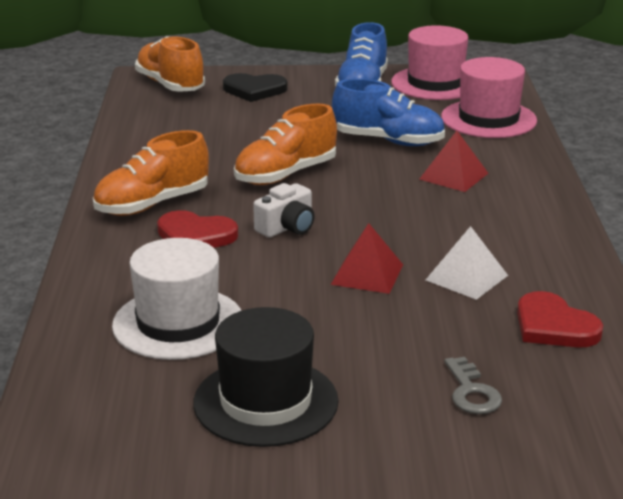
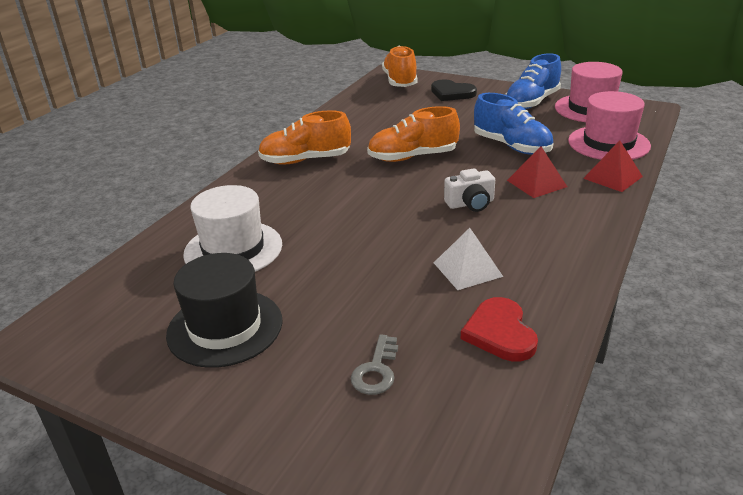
camera: 30 degrees right, 5 degrees up
(195, 236) = (309, 188): red heart -> none
(287, 227) = (374, 196): white camera -> white camera (470, 203)
(367, 274) = (394, 246): red pyramid -> red pyramid (612, 177)

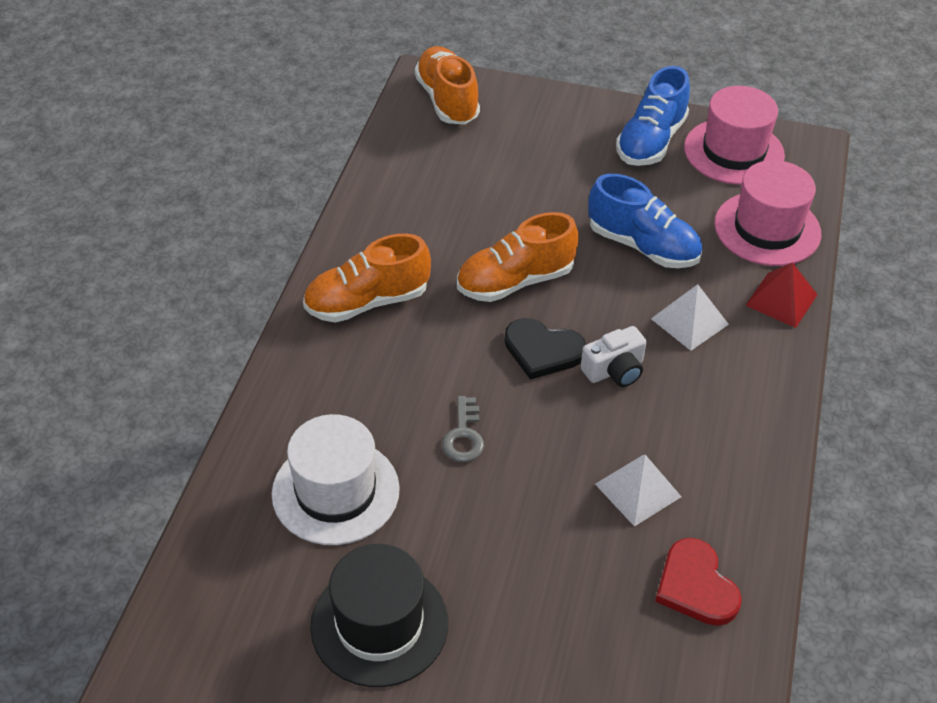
camera: 15 degrees left, 15 degrees up
(376, 370) = (575, 661): grey key -> grey key (464, 436)
(452, 93) = (532, 126): black heart -> black heart (542, 350)
(536, 183) = (689, 321): red pyramid -> white pyramid

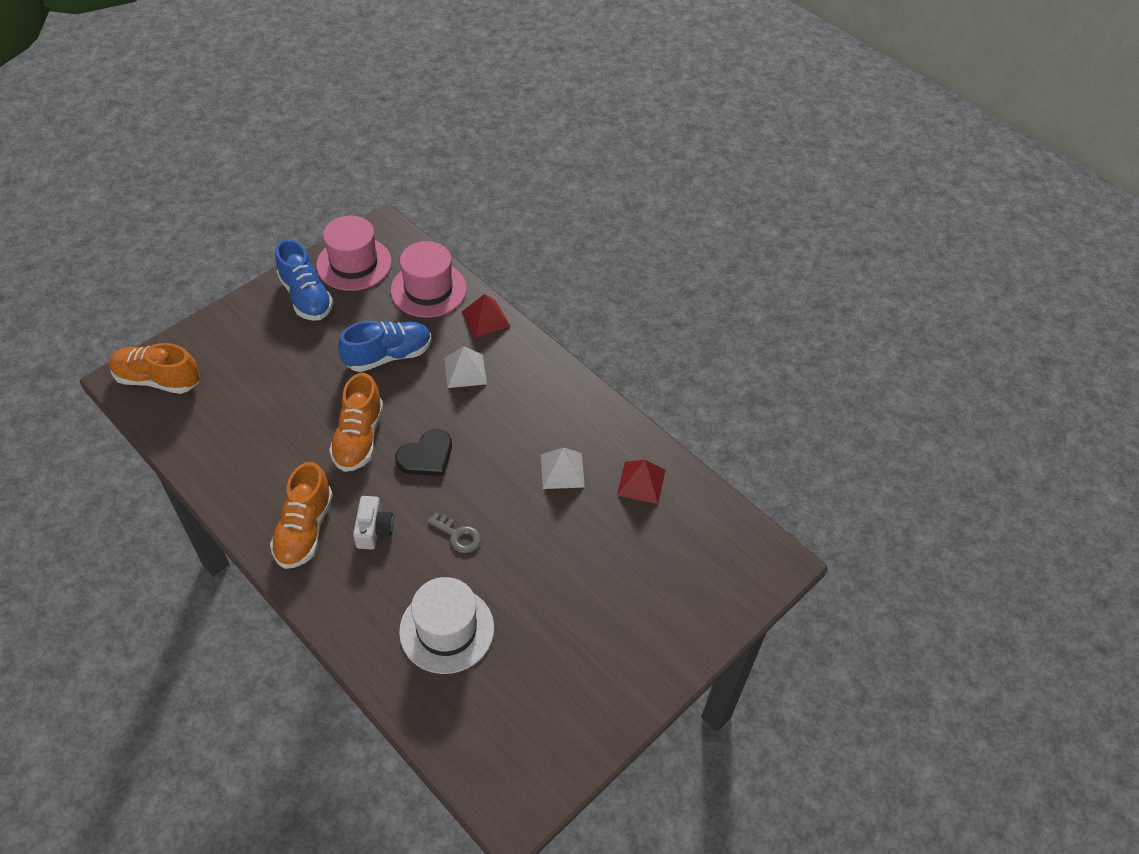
camera: 60 degrees left, 5 degrees up
(379, 624) = (560, 655): black hat -> none
(614, 370) = (471, 429): white camera -> white camera (374, 529)
(696, 586) = (641, 482): red heart -> red pyramid

